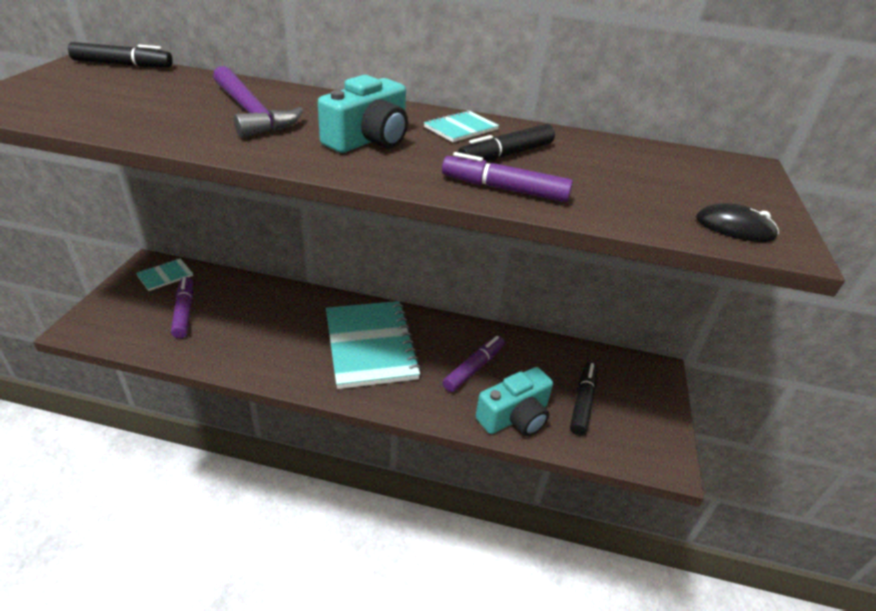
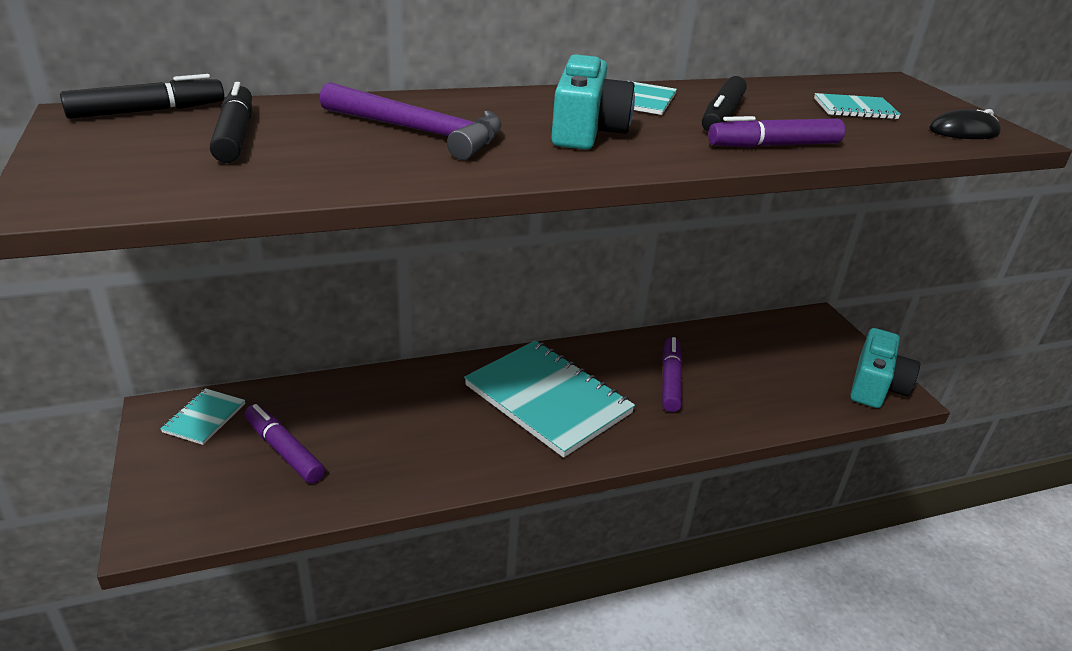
camera: 30 degrees left, 5 degrees down
(515, 416) = (751, 410): turquoise camera -> turquoise camera (875, 385)
(582, 402) = (791, 372): black marker -> black marker (235, 135)
(651, 179) = (855, 109): none -> turquoise notebook

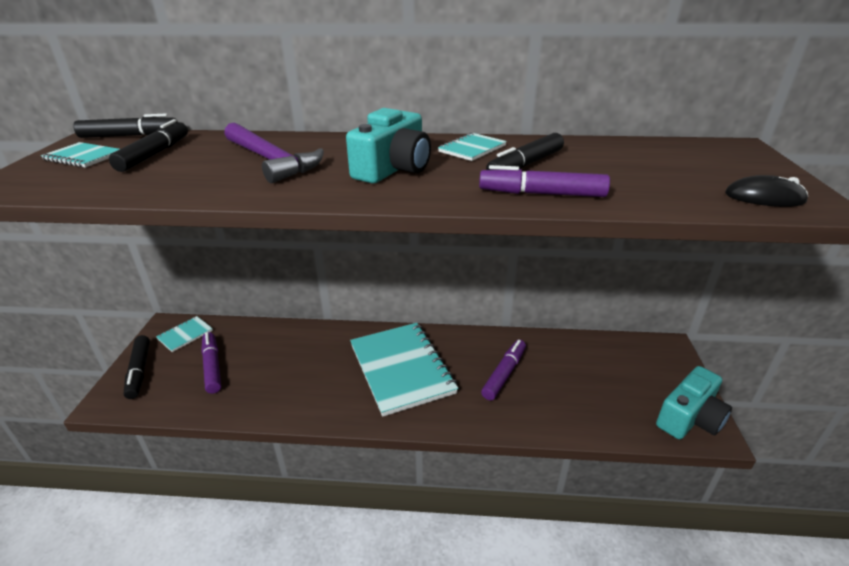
camera: 25 degrees right, 0 degrees up
(170, 480) = (139, 371): none -> black marker
(855, 109) = (664, 168): turquoise notebook -> turquoise notebook (83, 157)

